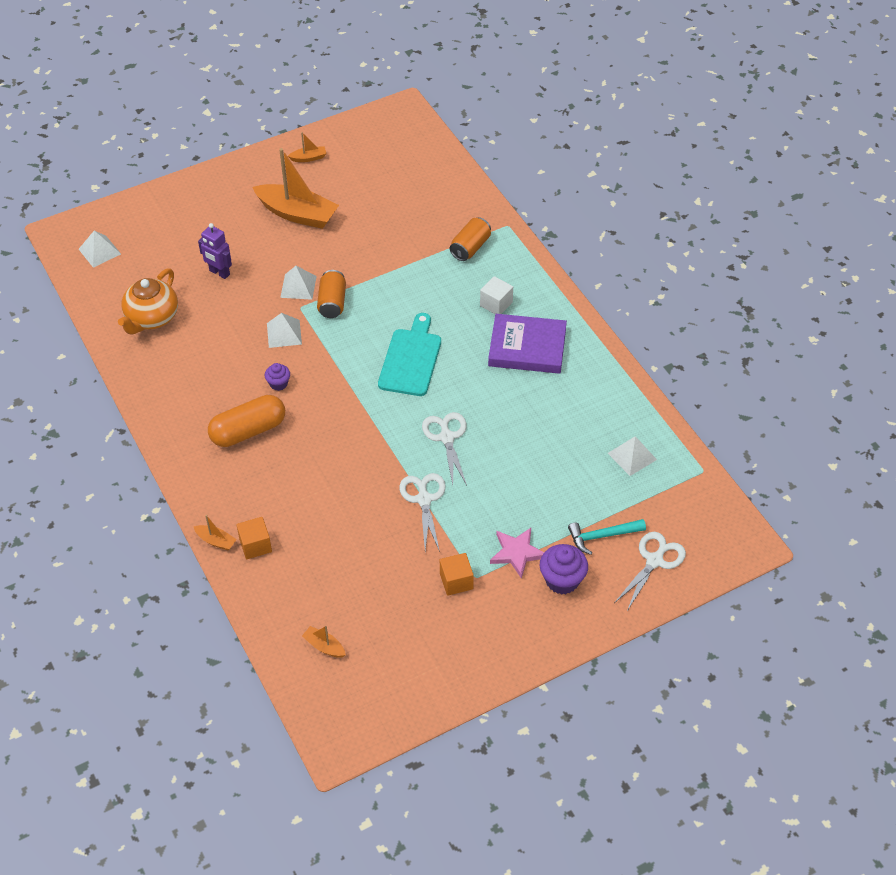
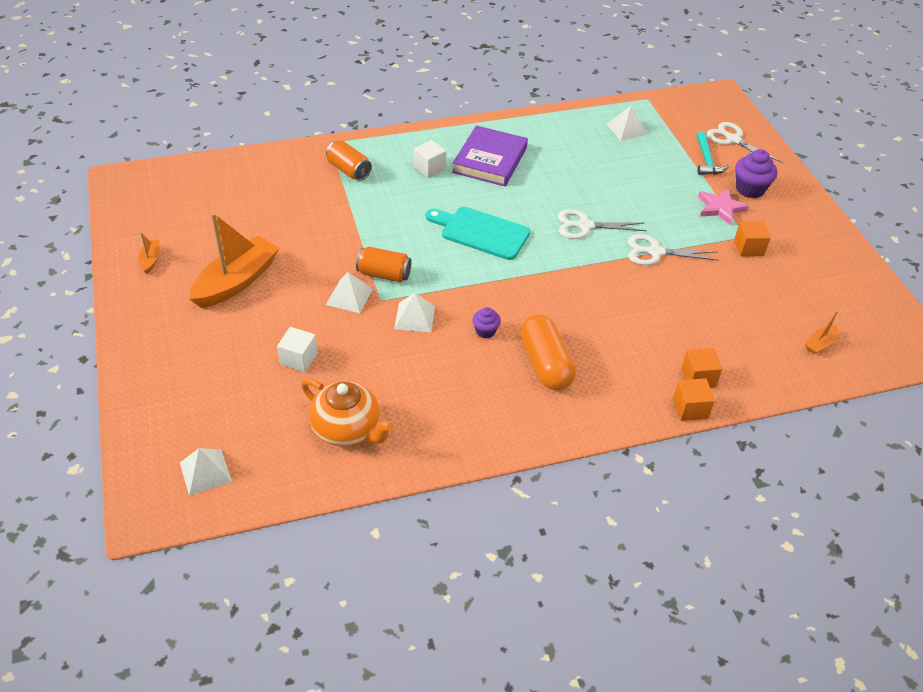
camera: 80 degrees left, 5 degrees down
(216, 541) = (690, 408): orange boat -> orange cube
(219, 273) = (298, 359): purple robot -> white cube

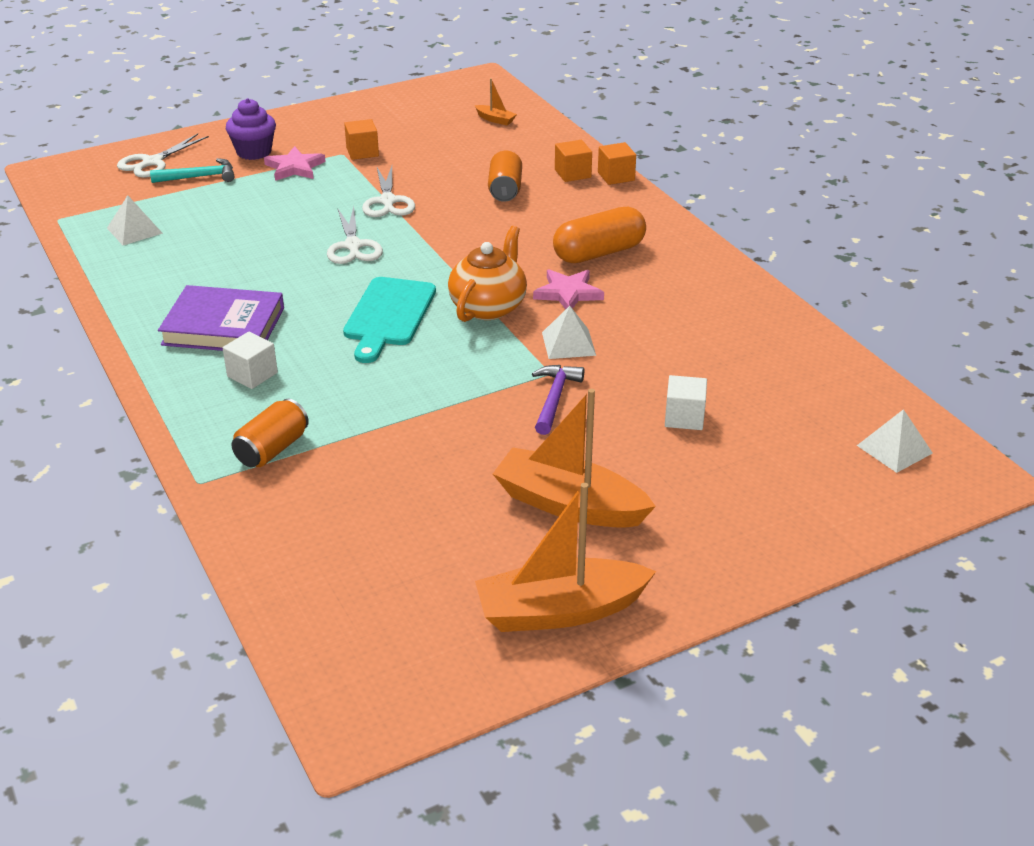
camera: 100 degrees left, 10 degrees down
(150, 260) = (560, 611): orange boat -> orange boat, size x2.30
(347, 429) = (768, 362): orange teapot -> orange teapot (488, 307)
(349, 296) = (554, 398): white pyramid -> purple hammer
(384, 274) = (500, 378): orange can -> orange can (505, 190)
(485, 331) = (568, 293): purple cupcake -> pink star

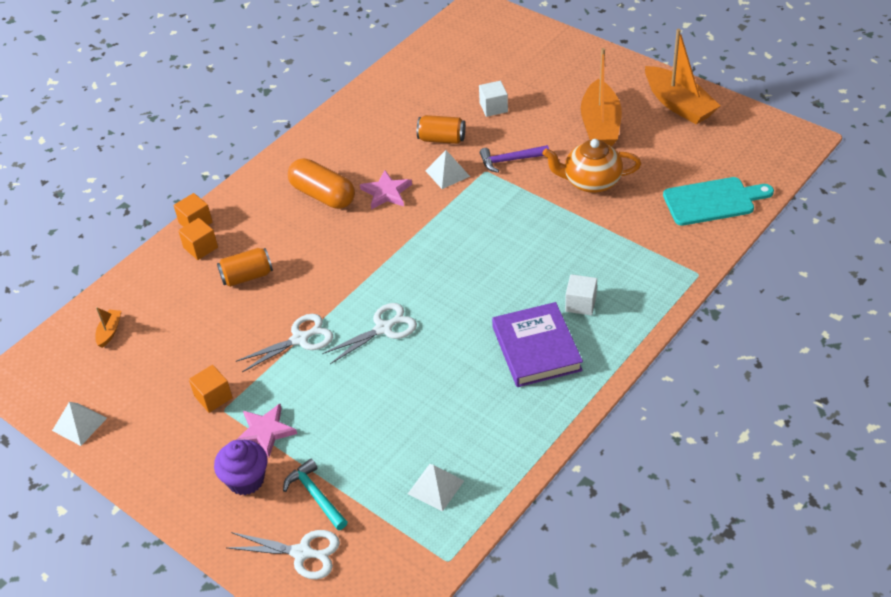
camera: 110 degrees left, 10 degrees up
(272, 449) = (645, 257): orange can -> orange can (441, 139)
(388, 315) = (467, 267): turquoise cutting board -> turquoise cutting board (713, 201)
(488, 307) = (426, 223): orange teapot -> orange teapot (591, 182)
(894, 449) = (471, 34): white pyramid -> white pyramid (79, 424)

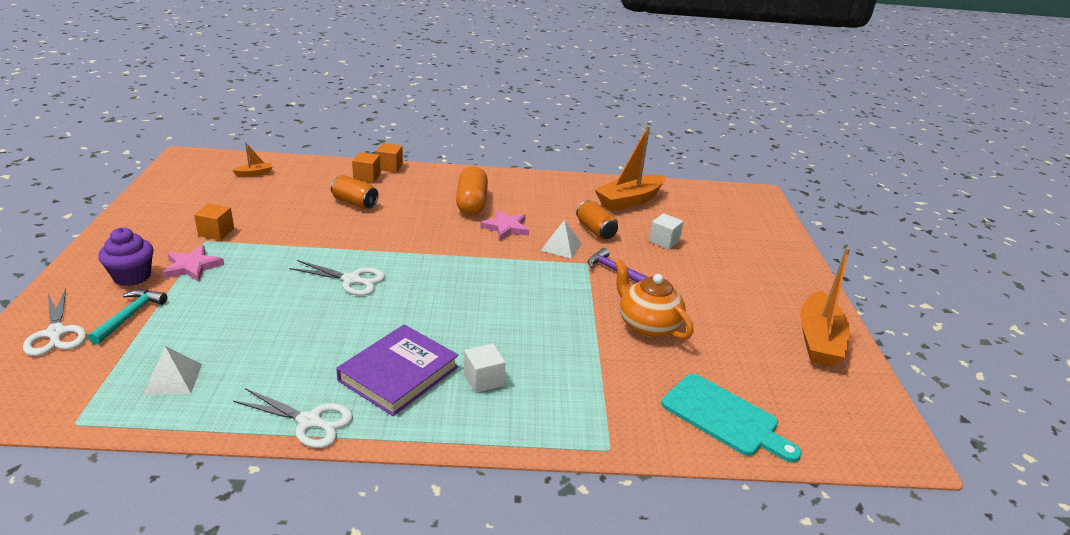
camera: 45 degrees right, 15 degrees down
(79, 424) = (155, 192): white pyramid -> none
(300, 339) = (307, 246): white scissors -> white scissors (309, 421)
(600, 125) = (723, 303): orange boat -> orange boat (629, 200)

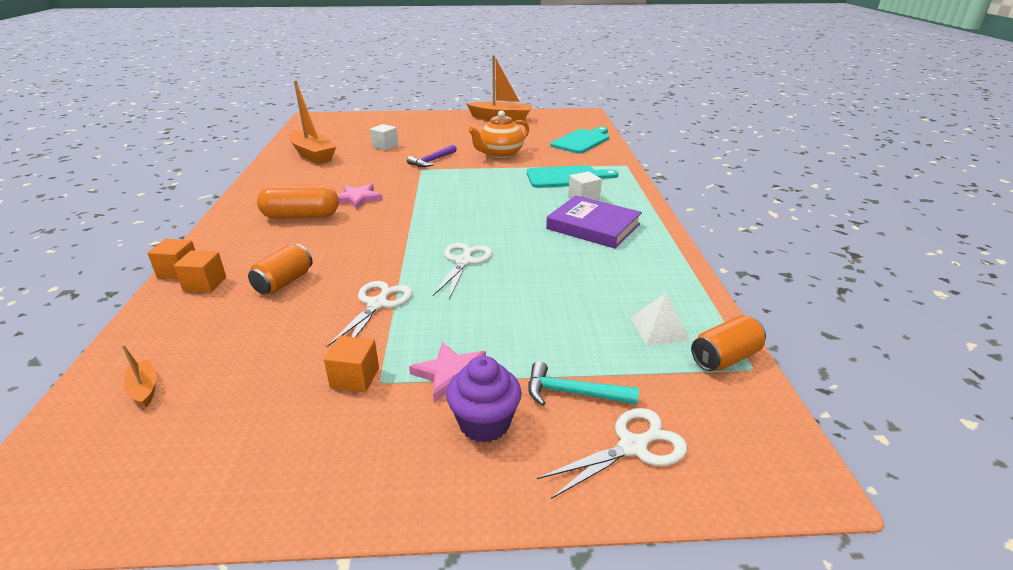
camera: 90 degrees left, 0 degrees up
(309, 421) = (666, 253): white scissors -> white scissors (377, 304)
(558, 375) = (566, 177): none -> turquoise cutting board
(561, 246) = (394, 177): white pyramid -> none
(595, 230) = (366, 166): orange can -> orange can (725, 358)

